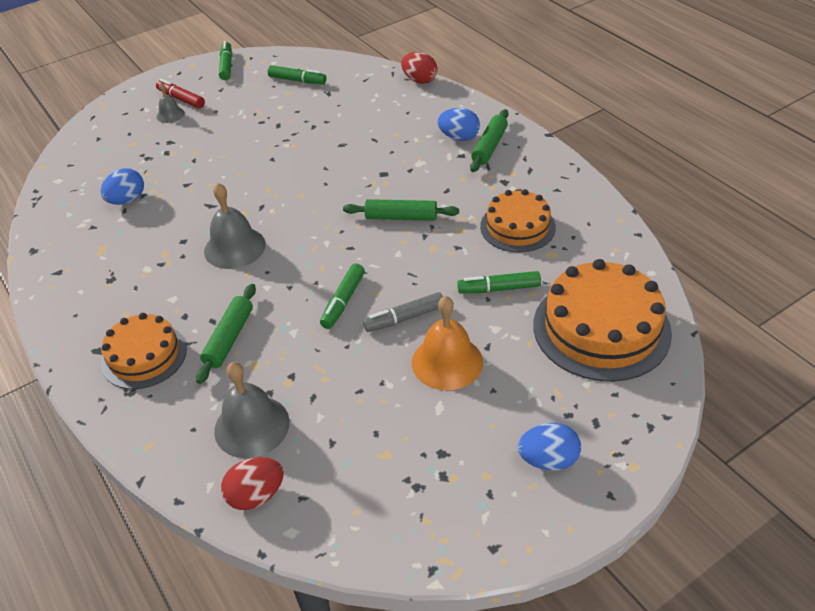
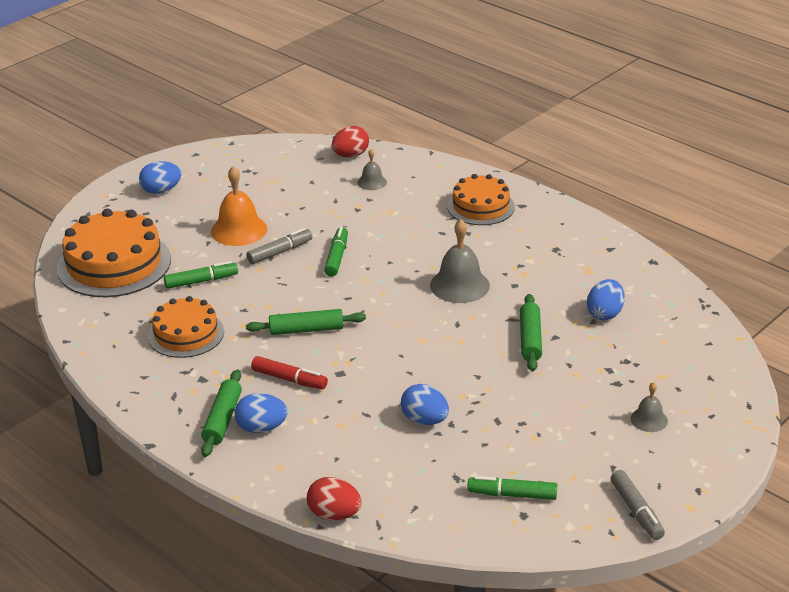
camera: 165 degrees right, 10 degrees down
(181, 99) = (655, 445): red marker -> red marker (289, 379)
(226, 66) = (636, 511): green marker -> grey marker
(229, 338) = (420, 223): green rolling pin -> green rolling pin (530, 339)
(252, 426) = (372, 182): grey bell -> grey bell, size x0.55
(331, 130) = (424, 420): none -> blue egg

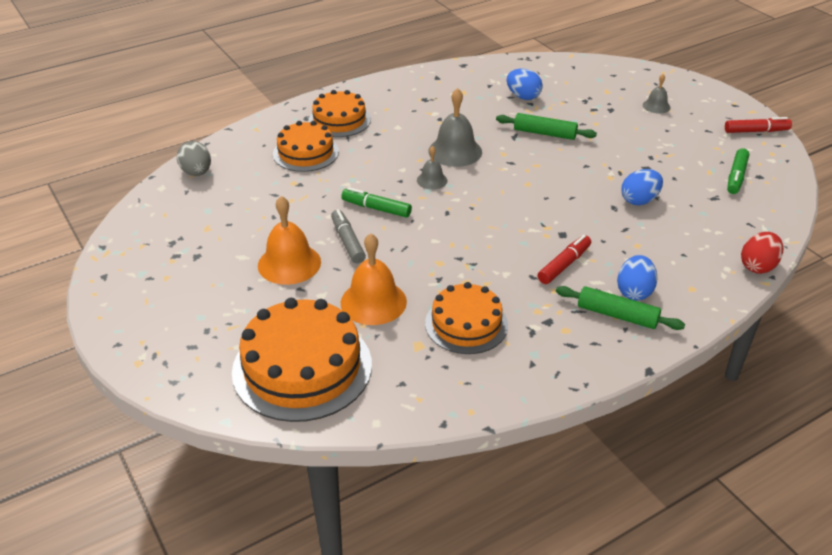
camera: 75 degrees left, 5 degrees up
(161, 190) = (166, 312): blue egg -> none
(201, 281) = (373, 302): green marker -> orange bell
(306, 330) = (489, 244): green rolling pin -> none
(350, 155) = (196, 173): red egg -> grey egg
(372, 182) = (257, 168): grey bell -> grey bell (432, 180)
(411, 201) = (306, 153): none -> orange cake
(636, 511) = (756, 131): grey marker -> red marker

